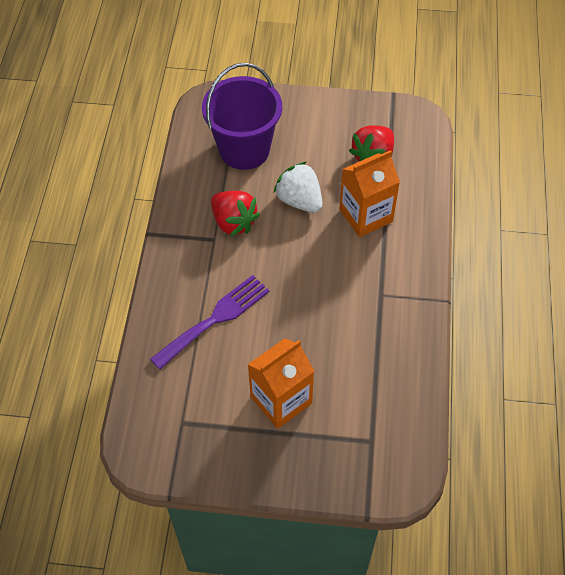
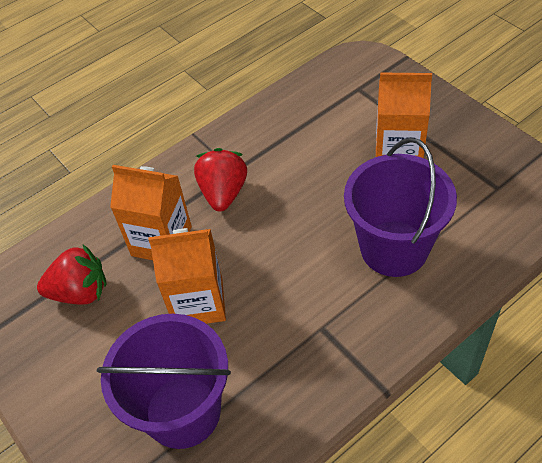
camera: 130 degrees left, 5 degrees down
(215, 319) = (394, 248): purple fork -> purple bucket
(233, 222) = (284, 330): red strawberry -> red strawberry (223, 193)
(299, 200) = (198, 302): white strawberry -> orange carton

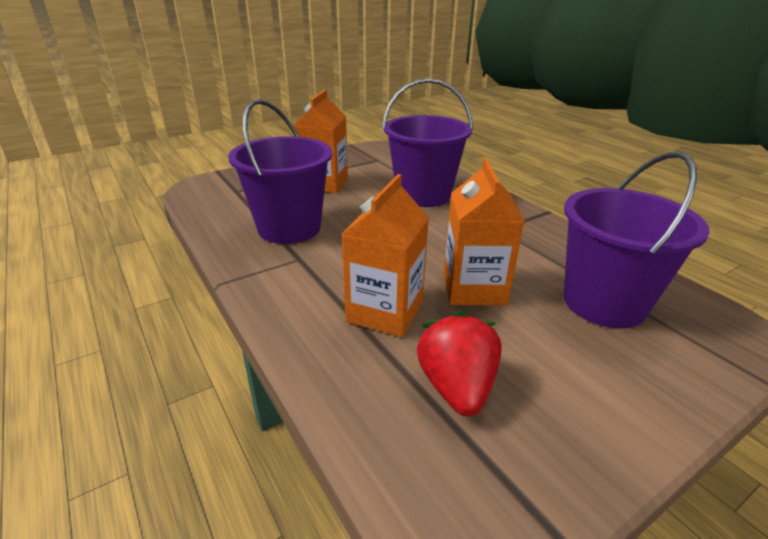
camera: 90 degrees left, 20 degrees down
(223, 193) = (329, 266): red strawberry -> none
(286, 149) = (289, 228): none -> purple bucket

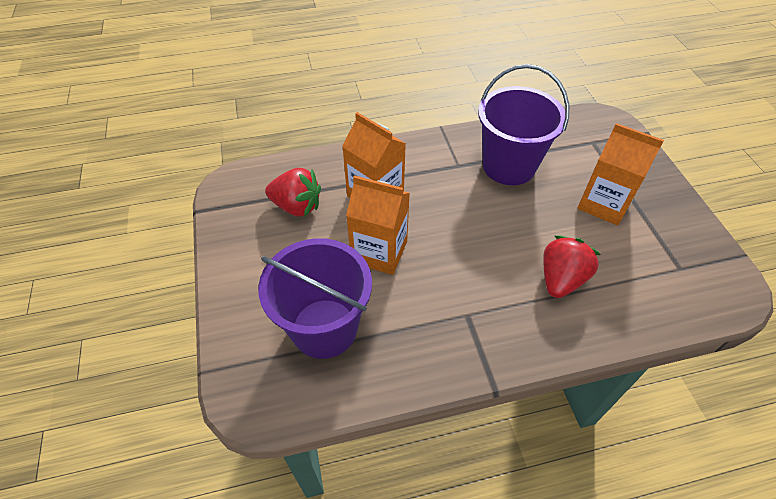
camera: 110 degrees right, 20 degrees up
(423, 195) = (561, 279): purple bucket -> red strawberry

